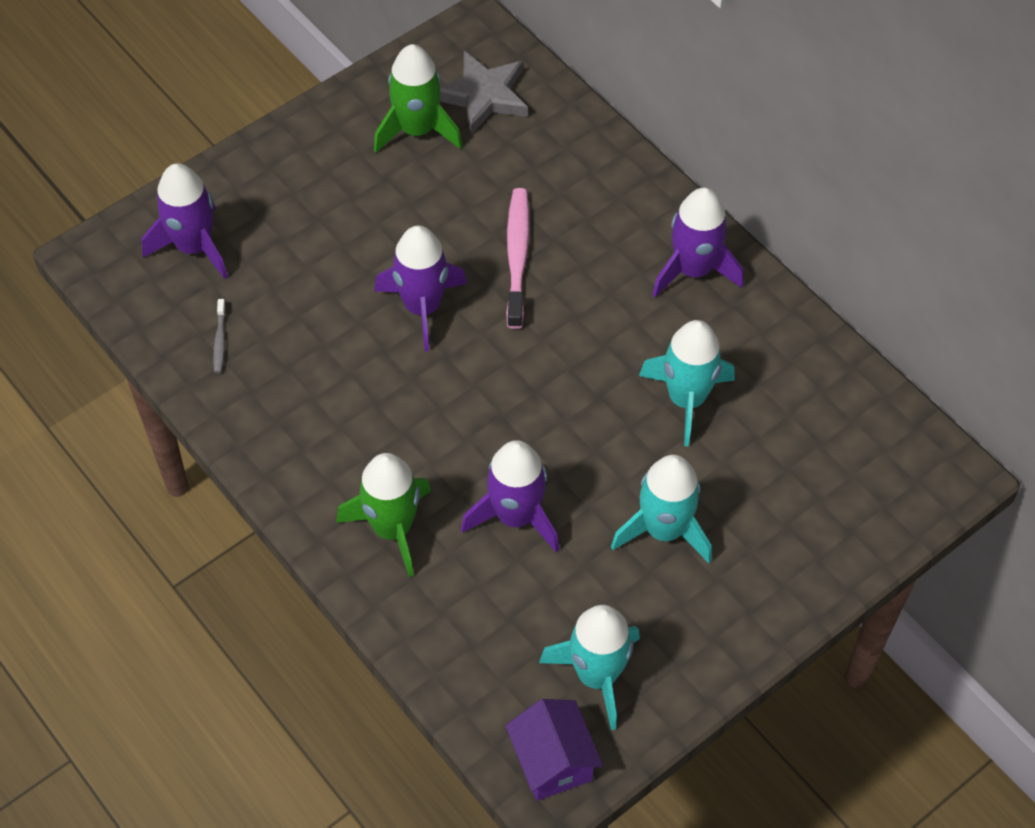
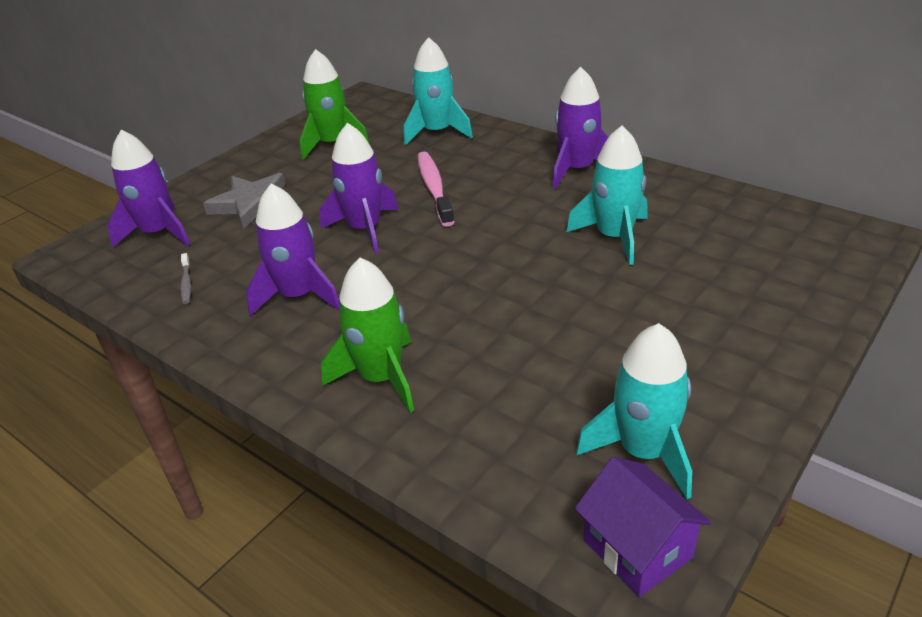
camera: 10 degrees left, 20 degrees down
(483, 95) = (377, 121): grey star -> grey star (252, 204)
(515, 516) = (500, 343): purple rocket -> purple rocket (298, 296)
(664, 530) = (644, 322): turquoise rocket -> turquoise rocket (437, 132)

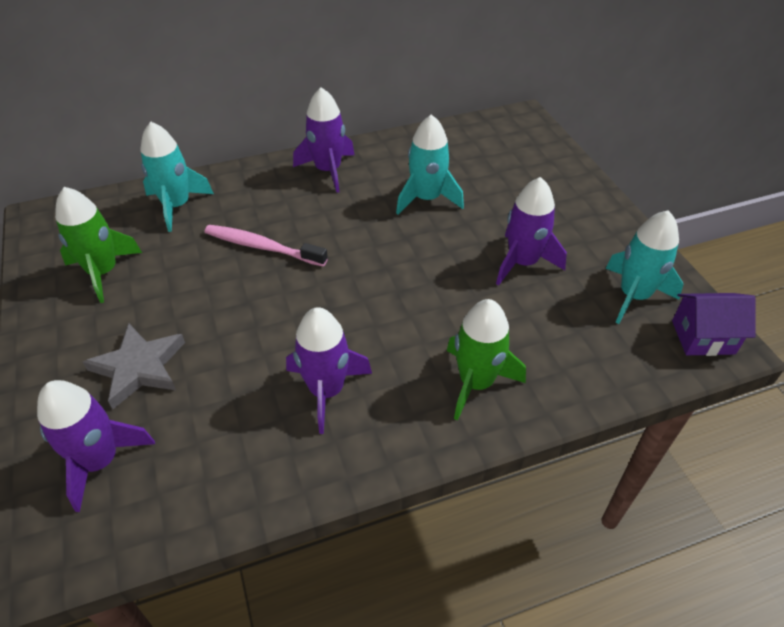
camera: 60 degrees left, 10 degrees up
(186, 283) = (222, 464): grey toothbrush -> none
(365, 229) = (274, 311): purple rocket -> purple rocket (523, 262)

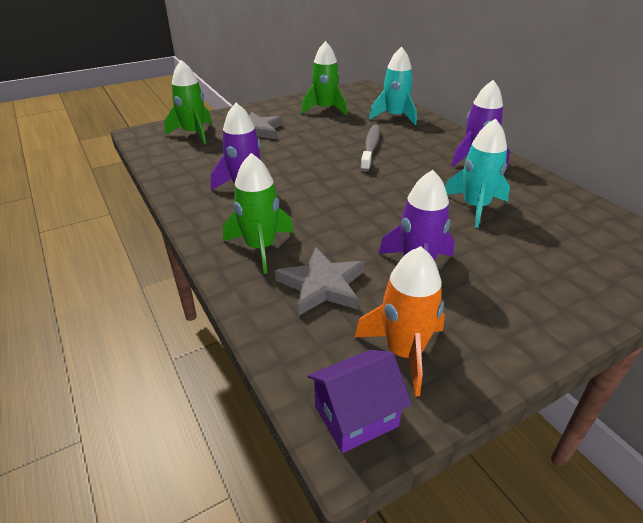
camera: 80 degrees right, 10 degrees down
(100, 461) = (194, 133): purple rocket -> green rocket
(262, 247) = (370, 148): pink toothbrush -> grey toothbrush
(547, 336) = (322, 285): none -> grey star
(633, 295) = (404, 352): turquoise rocket -> orange rocket
(703, 337) = (356, 416): purple house -> purple house turned 75 degrees clockwise

